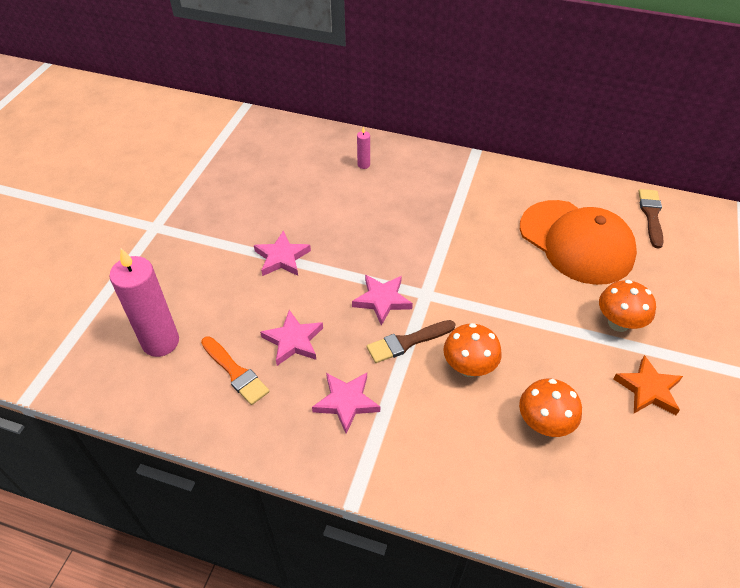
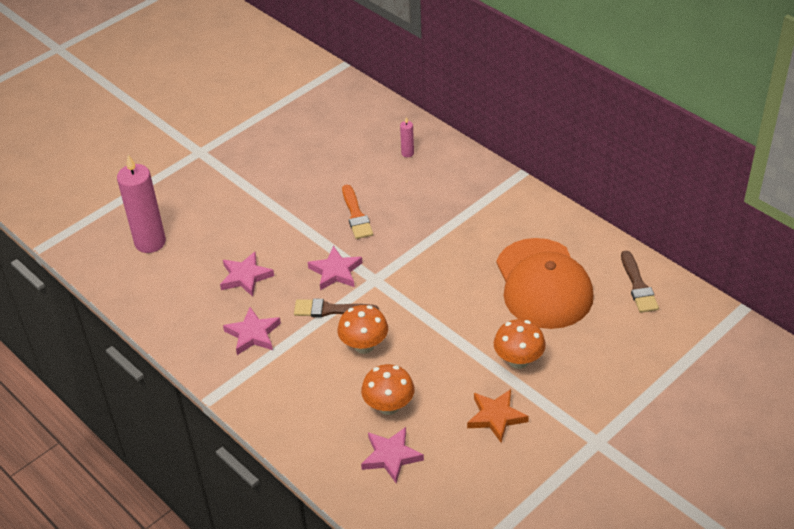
camera: 30 degrees right, 5 degrees down
(235, 372) = (188, 283): orange brush -> orange brush (356, 215)
(282, 258) = (281, 210): pink star -> pink star (391, 456)
(651, 215) = (638, 286): brown brush -> brown brush turned 135 degrees clockwise

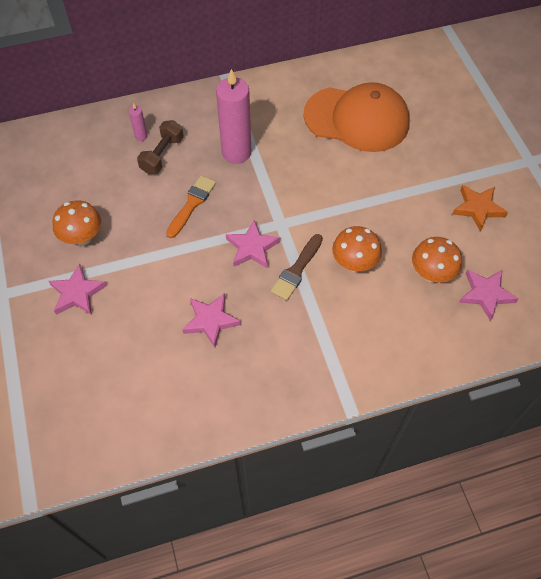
camera: 65 degrees left, 15 degrees up
(150, 242) = (103, 388): pink candle -> pink candle (236, 152)
(253, 334) = (289, 342): pink star -> pink star (77, 293)
(356, 215) = (192, 204): orange brush -> orange brush turned 75 degrees counterclockwise
(396, 175) = (162, 155): none -> brown dumbbell
(518, 361) = (428, 169): orange mushroom -> orange mushroom (82, 237)
(638, 286) = (393, 68): brown brush -> none

